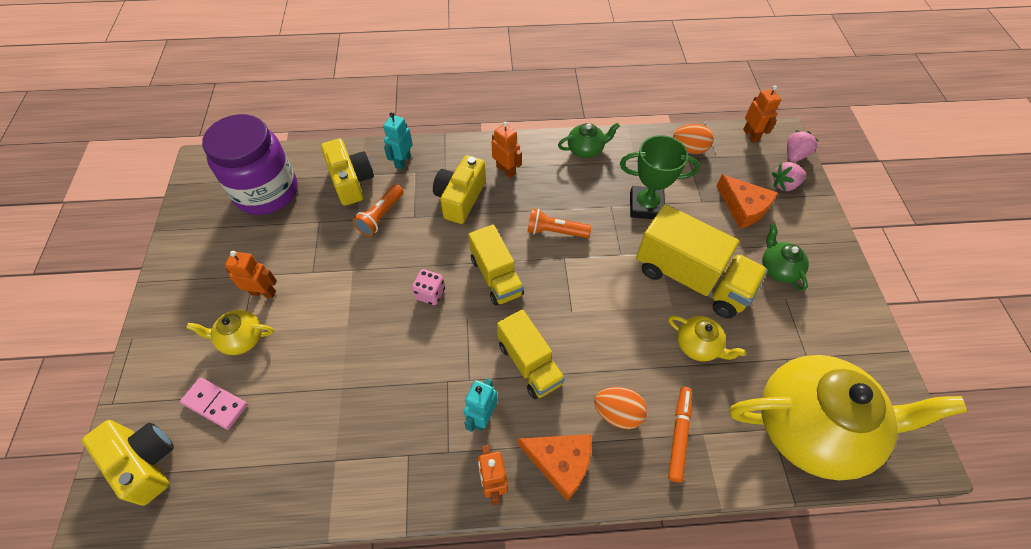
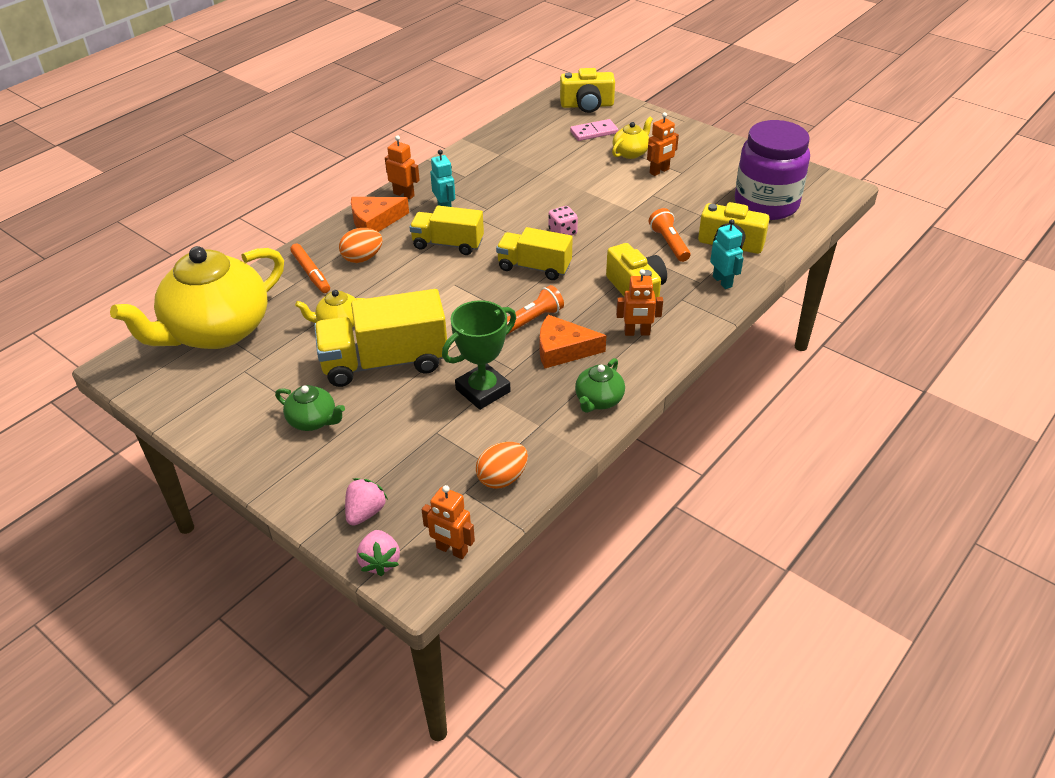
camera: 135 degrees right, 15 degrees down
(743, 207) = (390, 455): orange cheese -> orange cheese (563, 349)

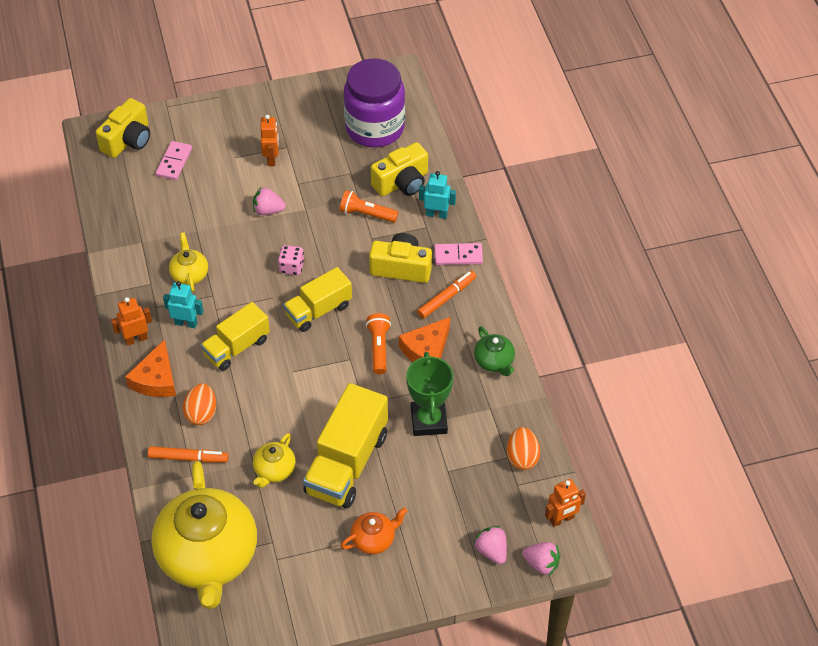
camera: 55 degrees left, 10 degrees up
(313, 421) = (374, 539): green teapot -> orange teapot
(605, 194) = (268, 210): none -> pink strawberry
(631, 153) = (228, 159): yellow teapot -> yellow teapot (189, 274)
(637, 333) = (446, 297): orange robot -> orange marker
(693, 317) = (458, 256): none -> pink domino

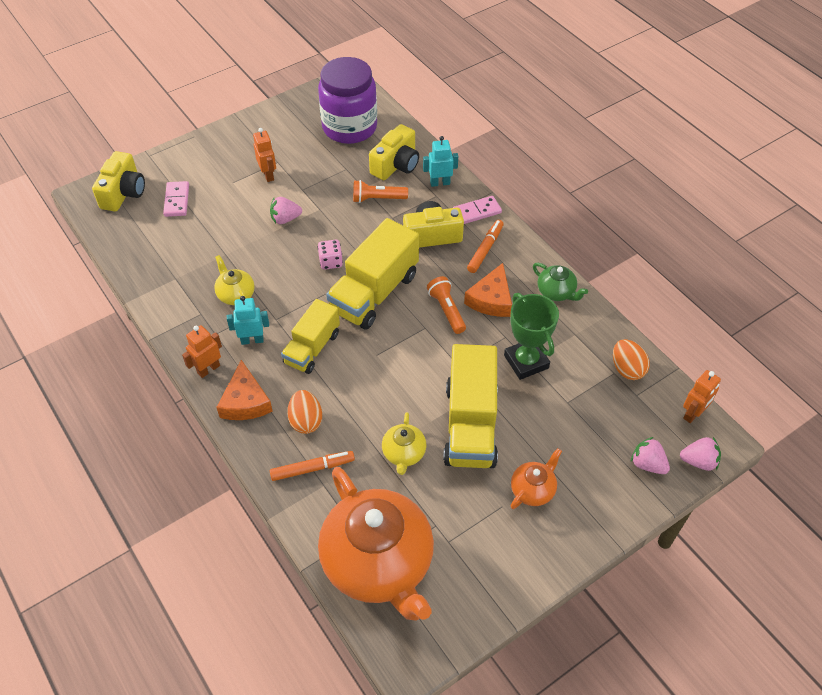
camera: 20 degrees left, 0 degrees up
(208, 558) = (379, 563): yellow teapot -> orange teapot
(318, 310) = (374, 293): yellow truck -> yellow truck, size x1.58

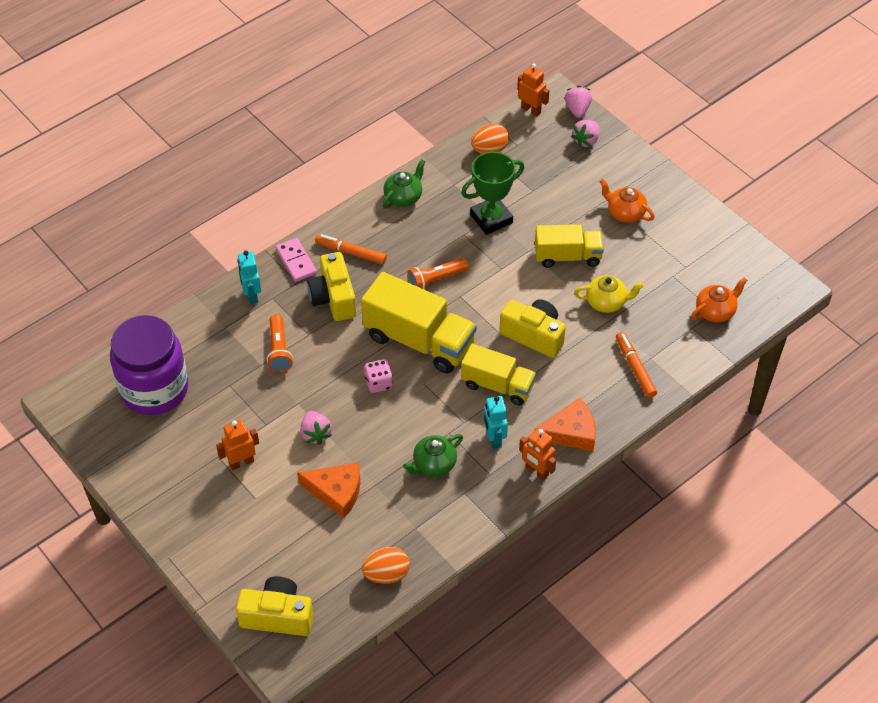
camera: 95 degrees left, 0 degrees up
(176, 200) = (289, 552): pink domino -> none
(235, 294) = (433, 464): yellow teapot -> green teapot
(306, 421) = (584, 379): orange egg -> orange egg (386, 574)
(379, 563) = (715, 311): orange teapot -> orange teapot, size x0.43
(396, 165) = (222, 337): yellow camera -> yellow camera (533, 335)
(470, 425) = (567, 256): yellow truck -> yellow truck, size x0.63
(491, 299) = (418, 246): orange cheese -> orange cheese (336, 492)

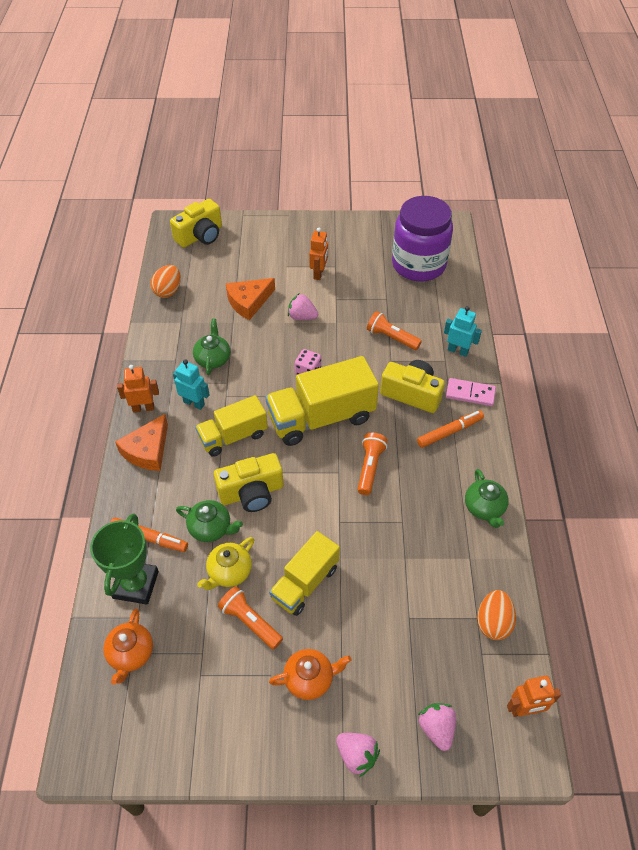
camera: 130 degrees right, 0 degrees up
(491, 219) = (402, 556): green trophy -> green trophy (135, 585)
(577, 110) = (491, 761): pink strawberry -> pink strawberry (357, 755)
(587, 337) = (211, 528): none -> green teapot
(625, 266) = (250, 622): none -> orange flashlight

